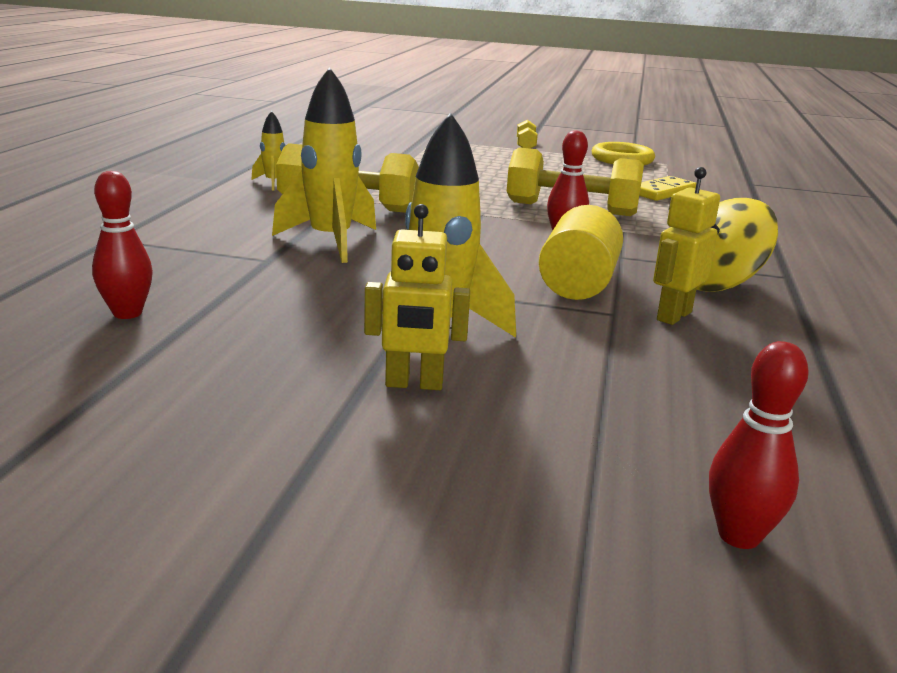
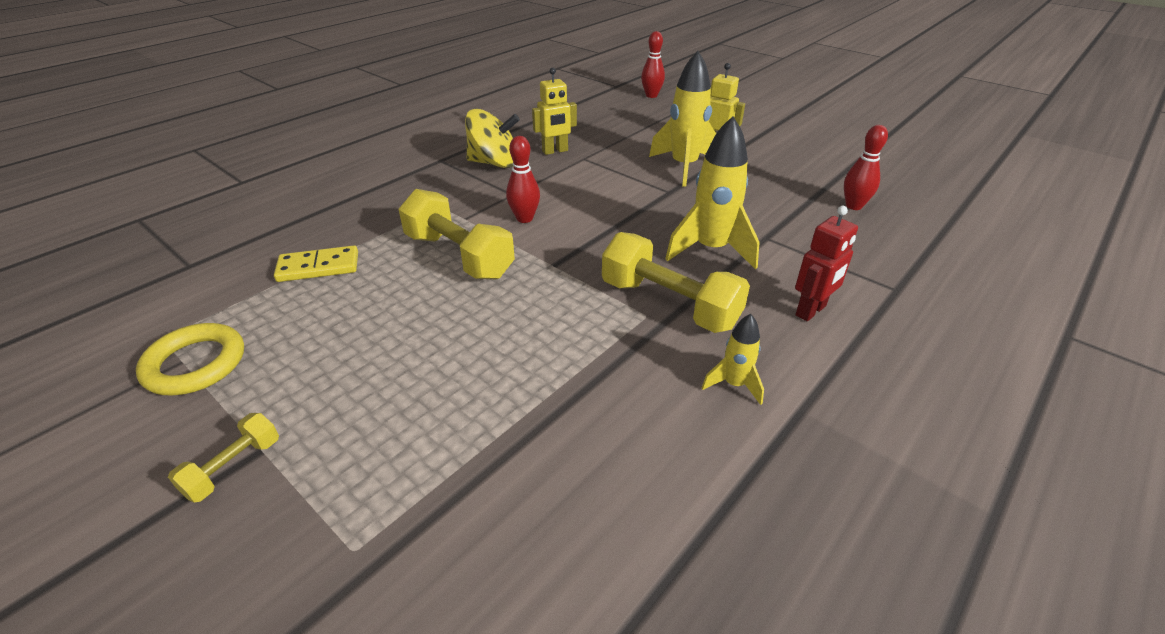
camera: 150 degrees left, 15 degrees up
(211, 217) = (811, 311): none -> red robot
(578, 284) = (575, 178): yellow cylinder -> none

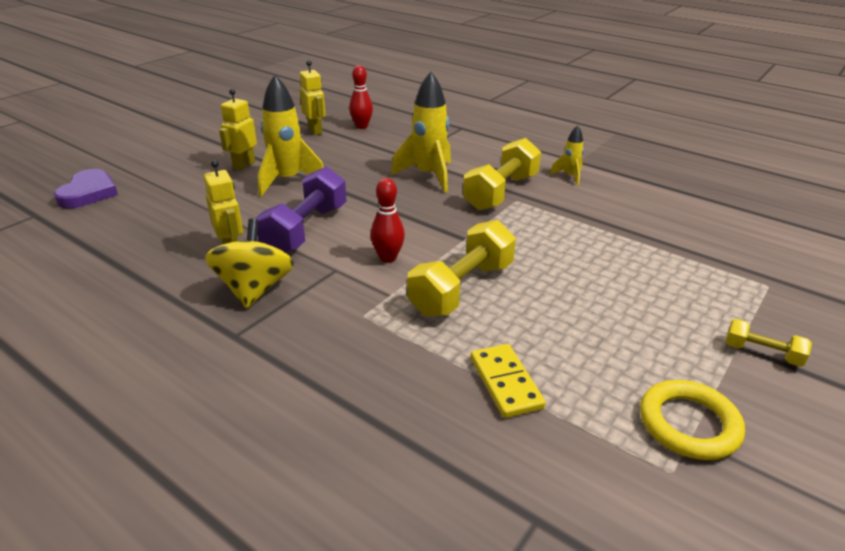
camera: 95 degrees left, 5 degrees down
(583, 179) = (305, 229): none -> purple dumbbell
(651, 95) = (88, 193): red bowling pin -> purple heart
(811, 311) = (492, 151): red robot -> none
(823, 177) = (315, 131): none -> yellow robot

